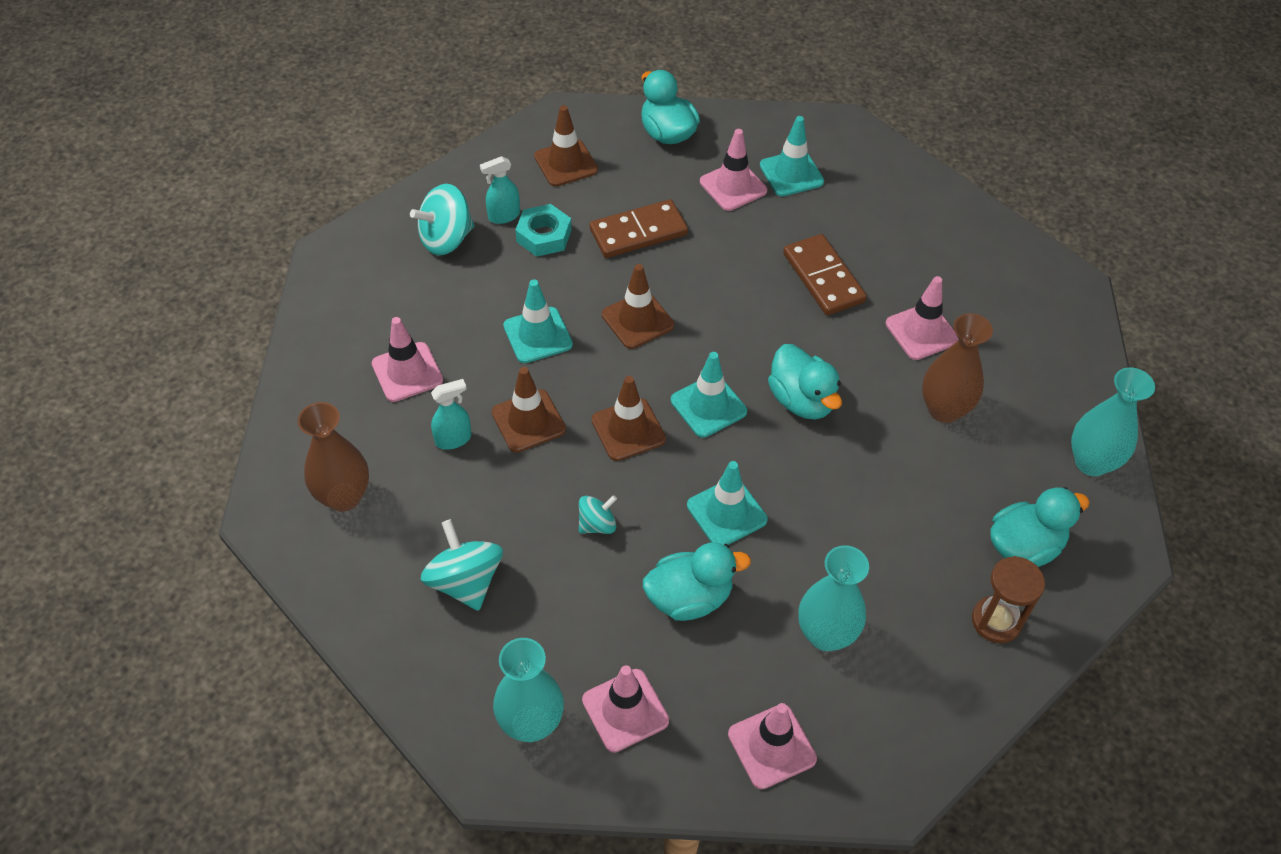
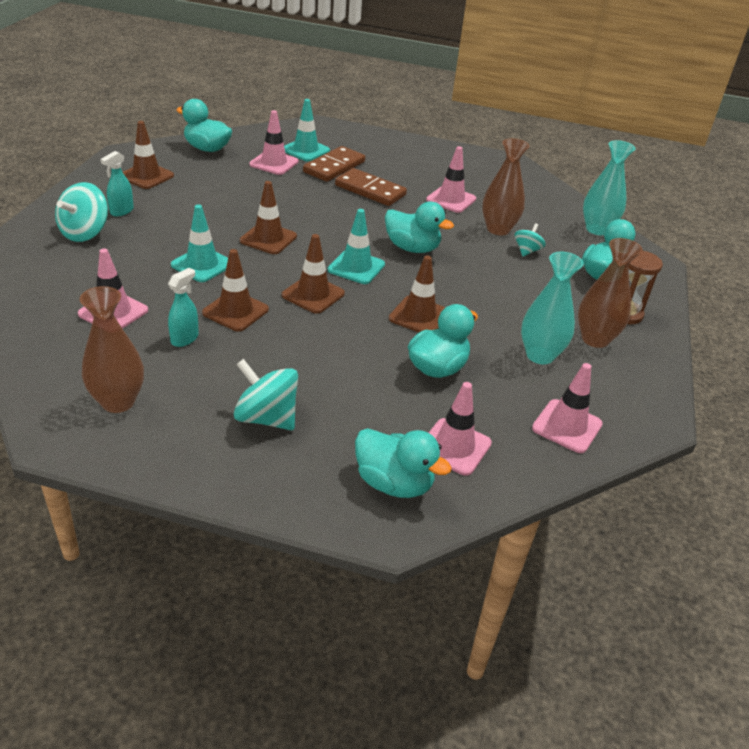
camera: 35 degrees left, 15 degrees down
(531, 723) = (394, 483): turquoise vase -> turquoise duck
(544, 235) = (161, 214): turquoise nut -> none
(597, 524) = (337, 351): turquoise spinning top -> turquoise spinning top (527, 251)
(638, 232) = (229, 197): brown domino -> brown domino (334, 167)
(726, 513) = (419, 316): turquoise traffic cone -> brown traffic cone
(918, 642) = (595, 339): none -> brown vase

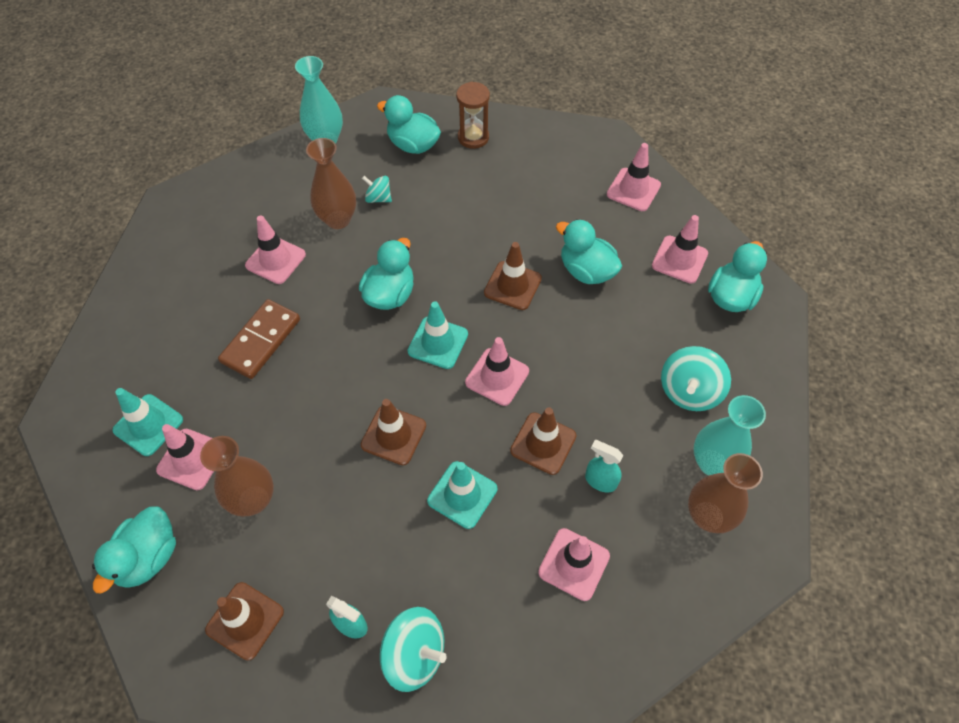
camera: 90 degrees left, 20 degrees up
(313, 294) = (497, 377): brown traffic cone -> pink traffic cone
(334, 167) = (198, 385): brown domino -> none
(540, 355) = (549, 200): turquoise vase -> turquoise vase (712, 463)
(595, 339) = (516, 161): brown vase -> brown vase (253, 500)

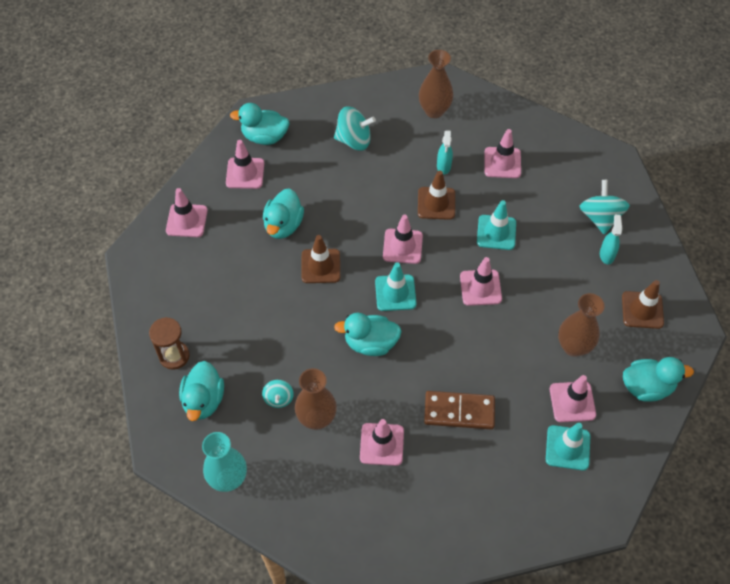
camera: 115 degrees left, 0 degrees up
(393, 435) = (480, 287): brown traffic cone -> pink traffic cone
(712, 463) = (398, 117): turquoise vase -> none

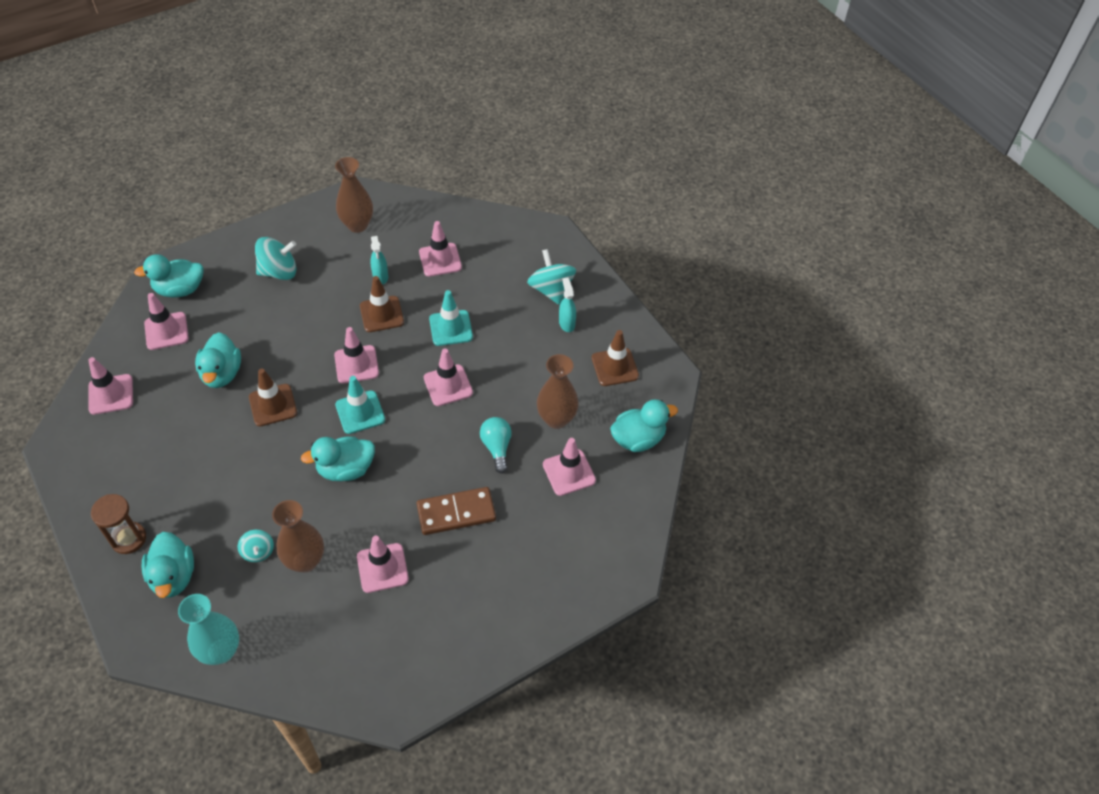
camera: 20 degrees left, 5 degrees down
(511, 359) = (497, 447): none -> turquoise light bulb
(567, 448) = (575, 518): turquoise traffic cone -> none

